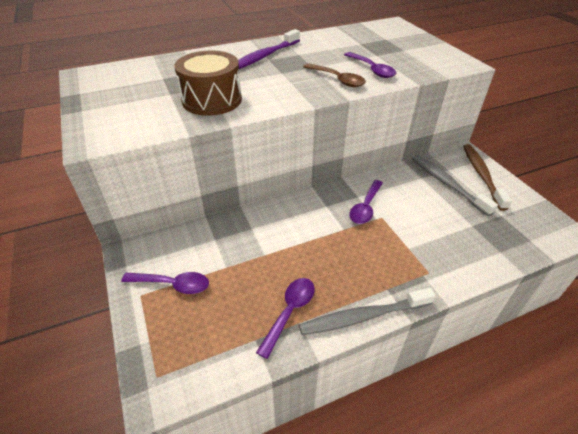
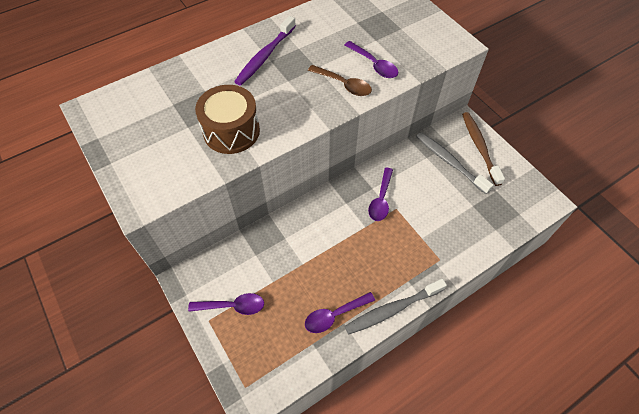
camera: 10 degrees left, 15 degrees up
(289, 312) = (334, 315): purple spoon -> purple spoon turned 135 degrees counterclockwise

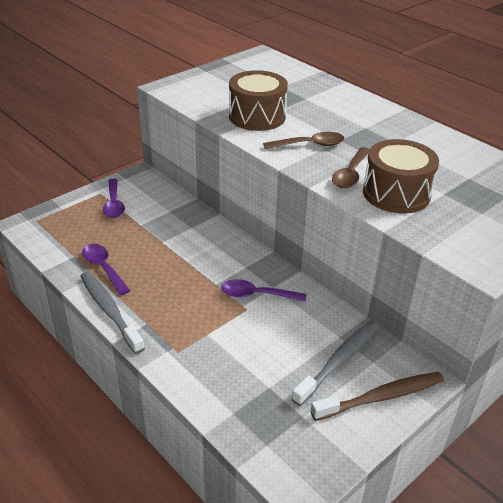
camera: 80 degrees right, 20 degrees down
(265, 56) = (369, 123): purple toothbrush -> none
(293, 102) = (309, 145): none -> brown spoon
(374, 65) = (396, 193): purple spoon -> brown drum

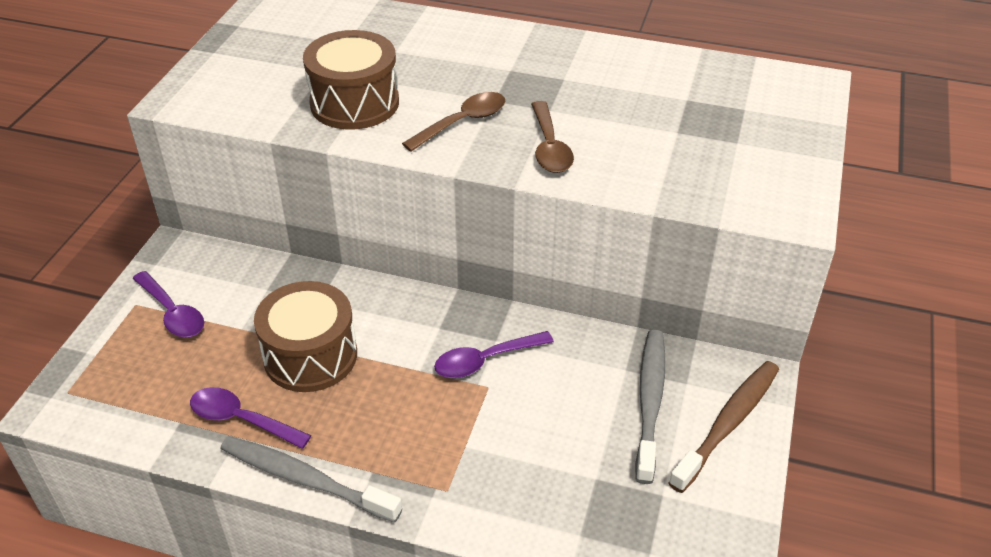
camera: 30 degrees left, 5 degrees up
(396, 193) = (625, 154): brown drum -> brown drum (310, 356)

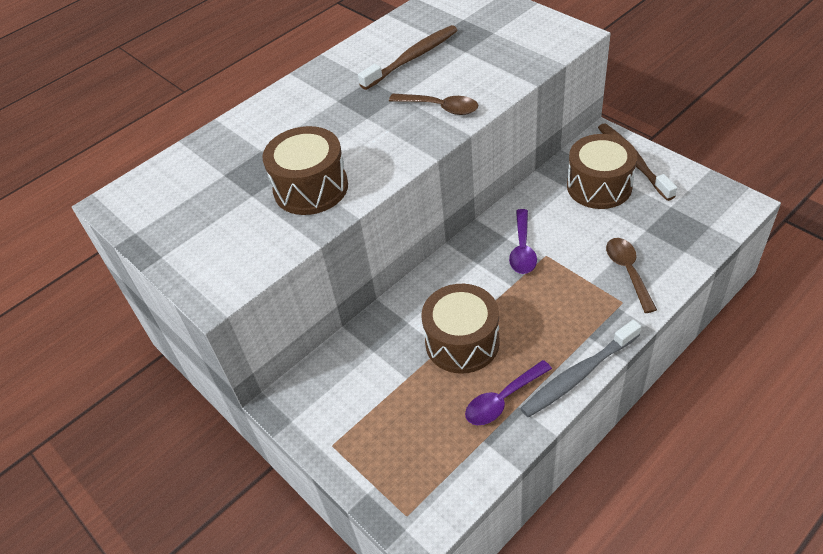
camera: 55 degrees left, 5 degrees up
(172, 313) = (360, 420): purple spoon -> none
(462, 122) = (381, 139): brown spoon -> brown spoon (628, 272)
(629, 95) = (412, 58): none -> brown toothbrush
(650, 401) = (599, 186): grey toothbrush -> brown drum

